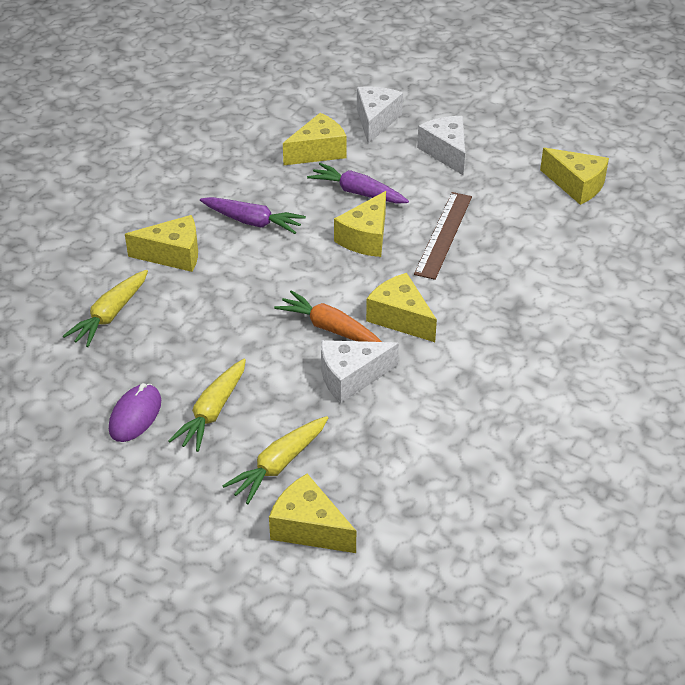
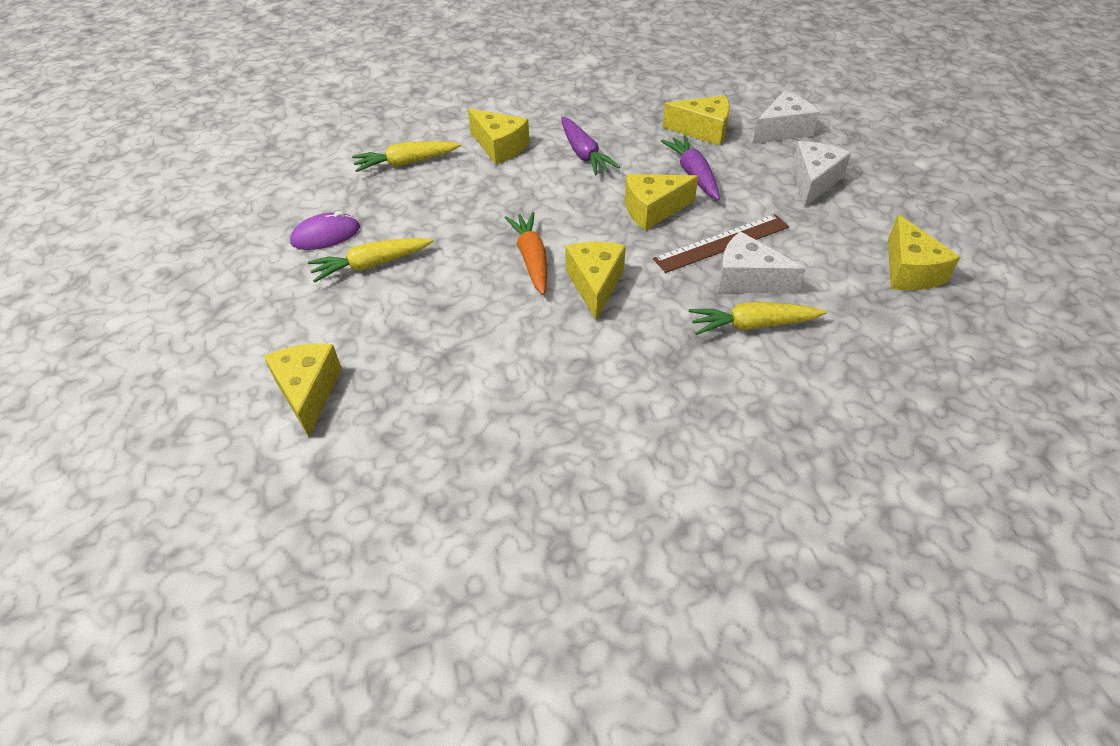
camera: 45 degrees right, 5 degrees up
(279, 464) = (357, 332): yellow carrot -> yellow carrot (753, 325)
(351, 377) = (494, 304): white cheese -> white cheese (747, 279)

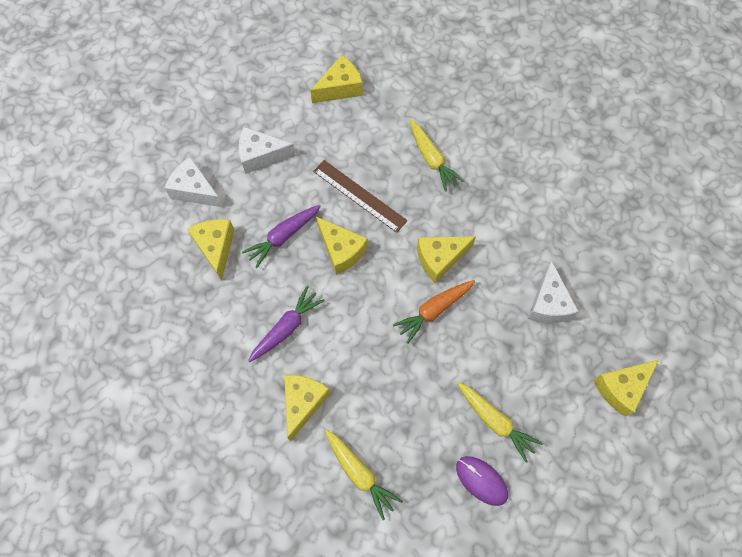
camera: 115 degrees left, 20 degrees up
(747, 279) = (390, 172): white cheese -> white cheese (548, 303)

